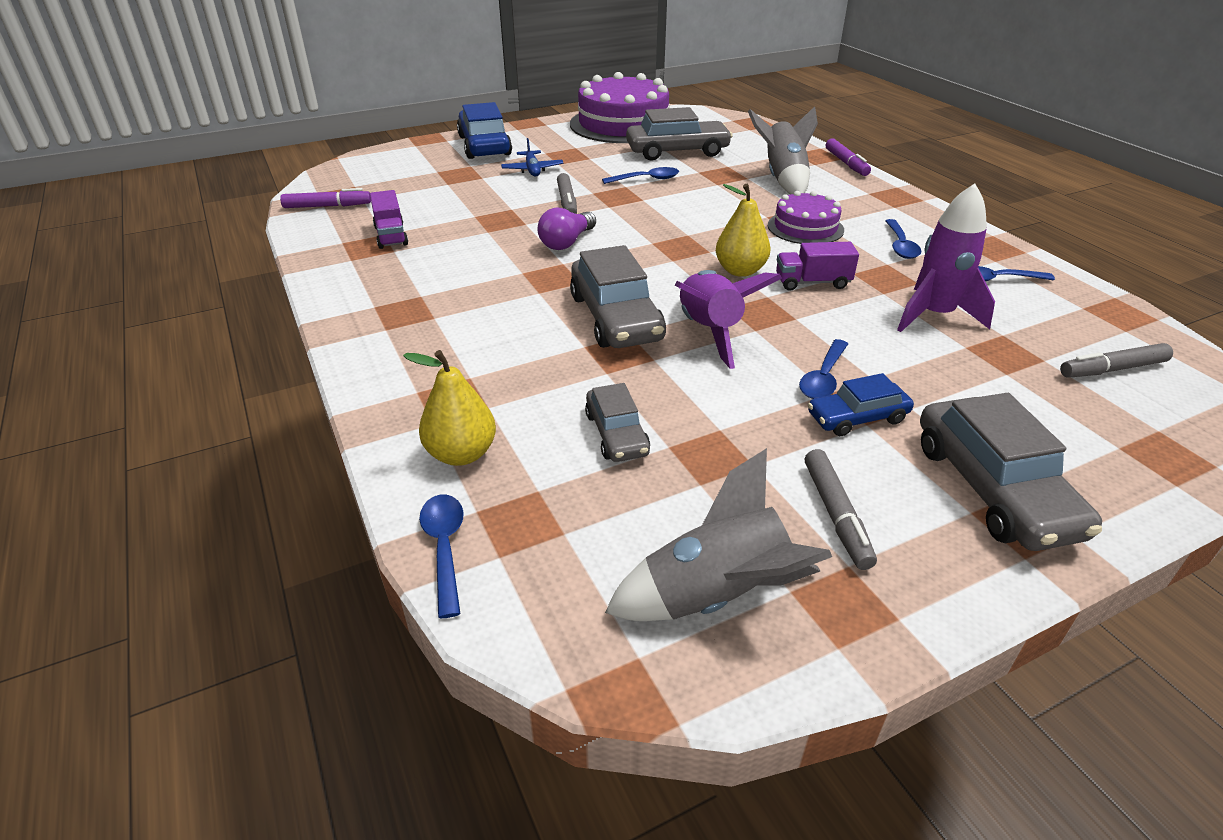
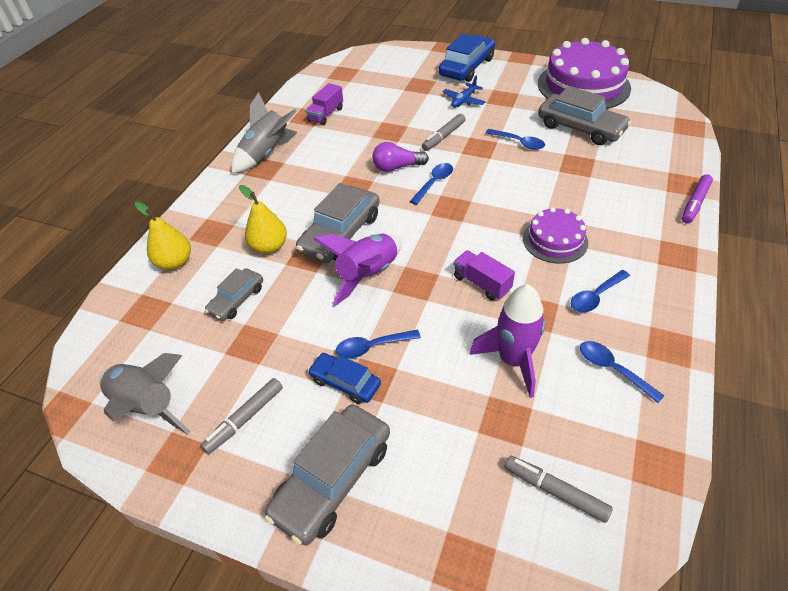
camera: 50 degrees right, 10 degrees up
(327, 206) = (328, 78): purple marker -> none
(444, 548) = (111, 301): blue spoon -> blue spoon (434, 183)
(740, 271) = (454, 246): yellow pear -> yellow pear (269, 247)
(783, 179) = (614, 191): grey rocket -> grey rocket (266, 154)

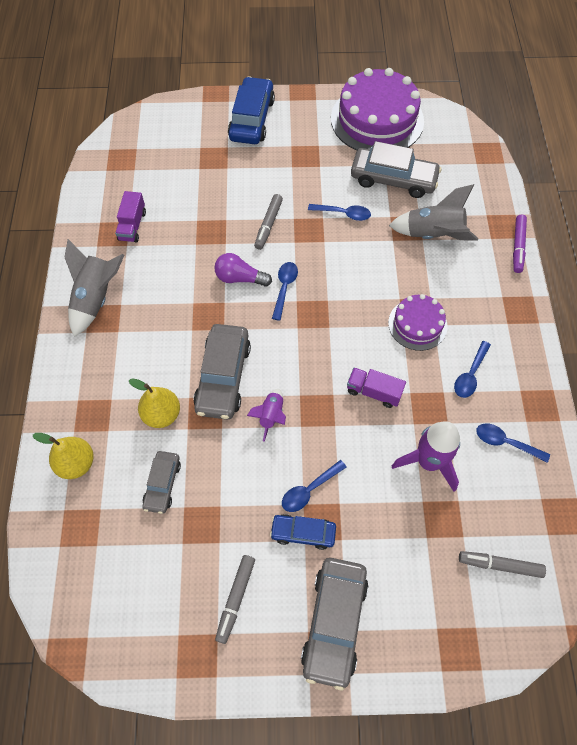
camera: 25 degrees left, 15 degrees up
(147, 405) = (142, 620): grey rocket -> grey rocket (433, 234)
(368, 275) = (271, 416): purple rocket -> purple rocket, size x0.58
(397, 167) = (240, 278): purple light bulb -> purple light bulb turned 45 degrees clockwise
(463, 100) = (268, 169): blue plane -> none

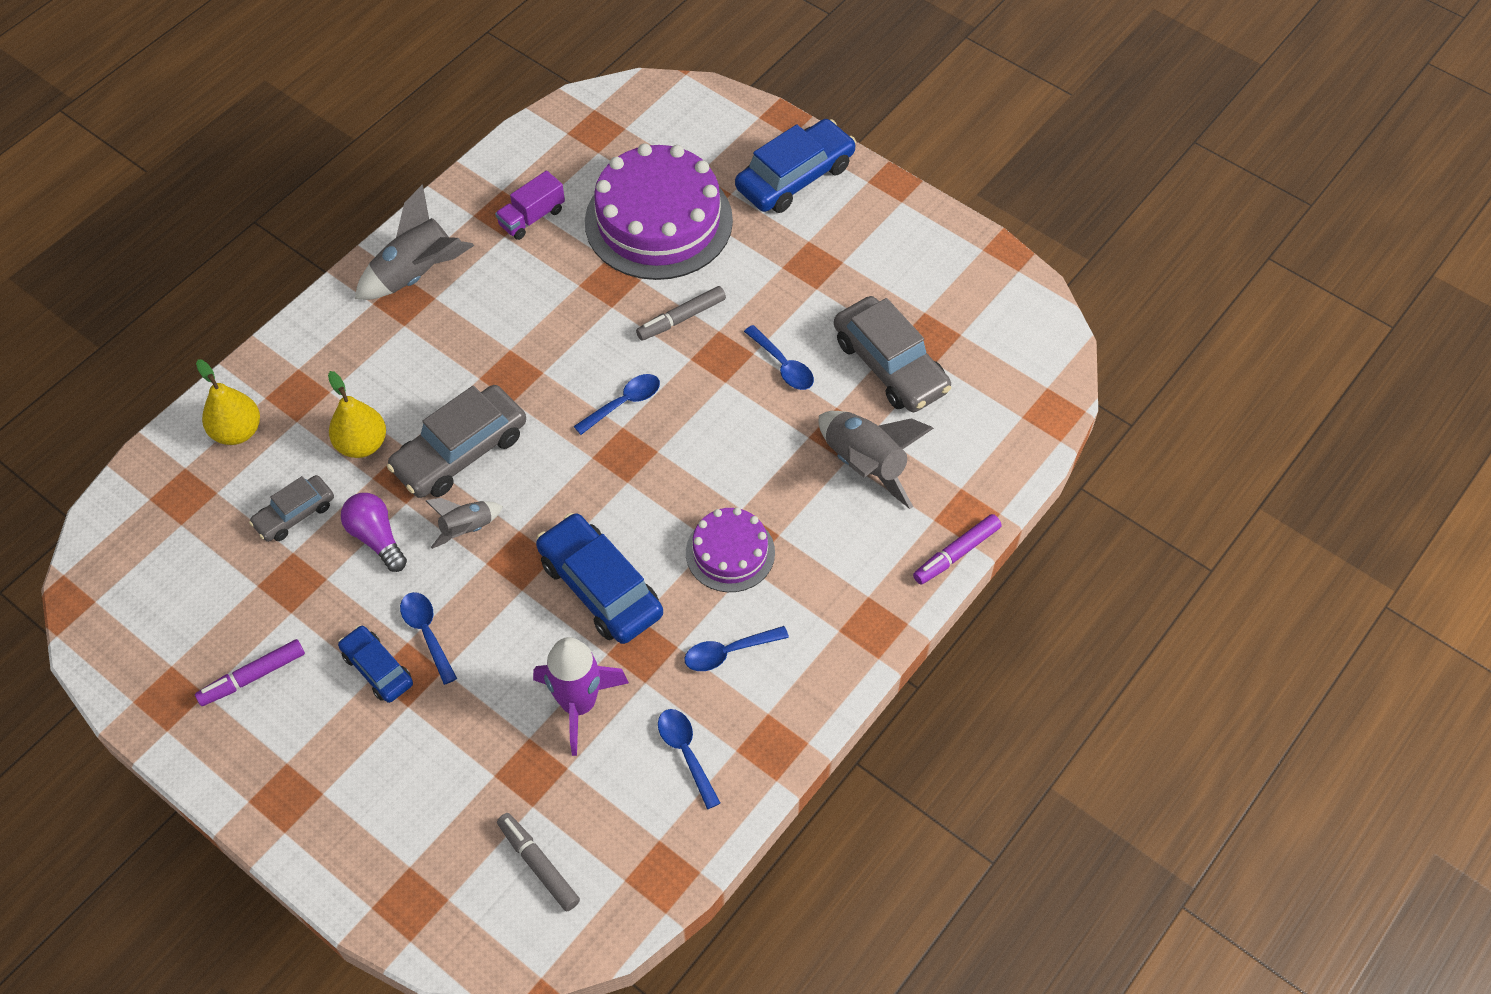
camera: 40 degrees right, 5 degrees down
(235, 599) = (252, 677): grey marker -> purple marker
(240, 278) = (586, 357): purple light bulb -> purple light bulb (376, 538)
(271, 416) = (467, 529): purple rocket -> grey rocket
(309, 490) = (427, 633): blue spoon -> blue spoon turned 60 degrees clockwise
(334, 622) = (319, 776): grey car -> none
(374, 392) = (600, 587): purple truck -> blue car
(377, 119) = (952, 277): purple cake -> purple cake (658, 221)

